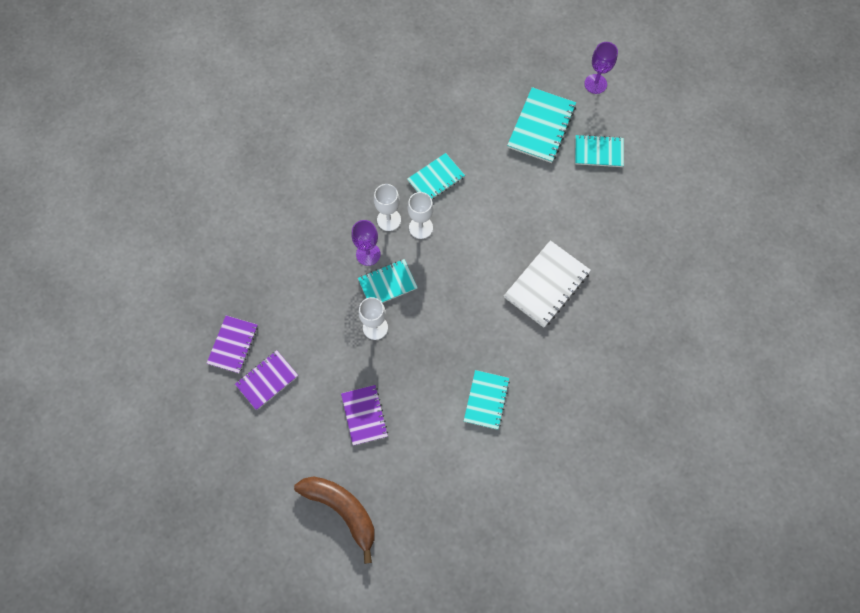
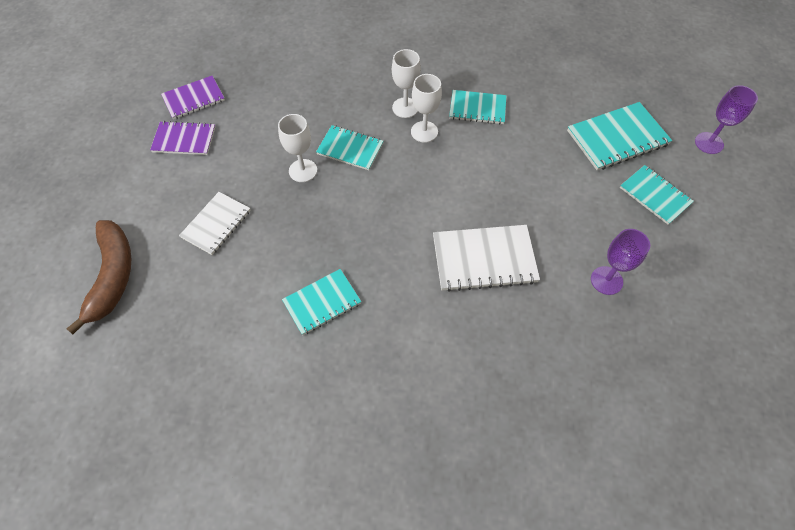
camera: 45 degrees right, 10 degrees down
(364, 415) = (216, 224): purple notebook -> white notebook
(368, 254) = (360, 118): purple goblet -> purple goblet (606, 280)

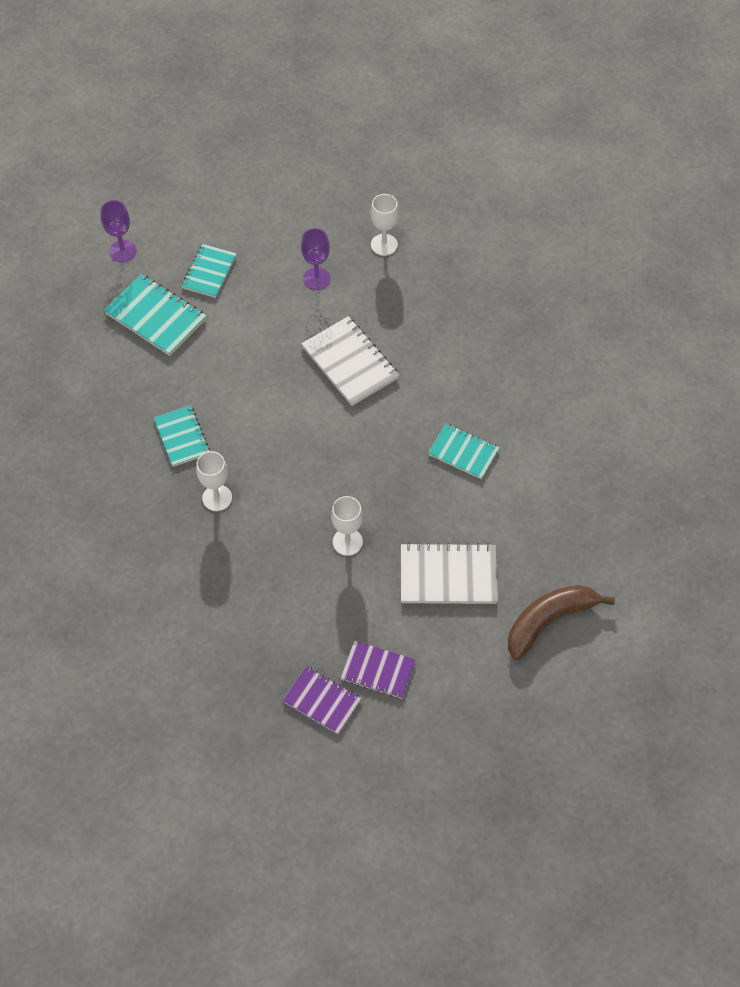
camera: 120 degrees left, 0 degrees up
(184, 139) = (378, 671): purple notebook -> purple notebook turned 45 degrees counterclockwise
(216, 224) = (448, 575): white notebook -> white notebook, size x1.52
(350, 149) = (298, 517): turquoise notebook -> none
(424, 132) = (239, 467): white goblet -> white goblet (384, 245)

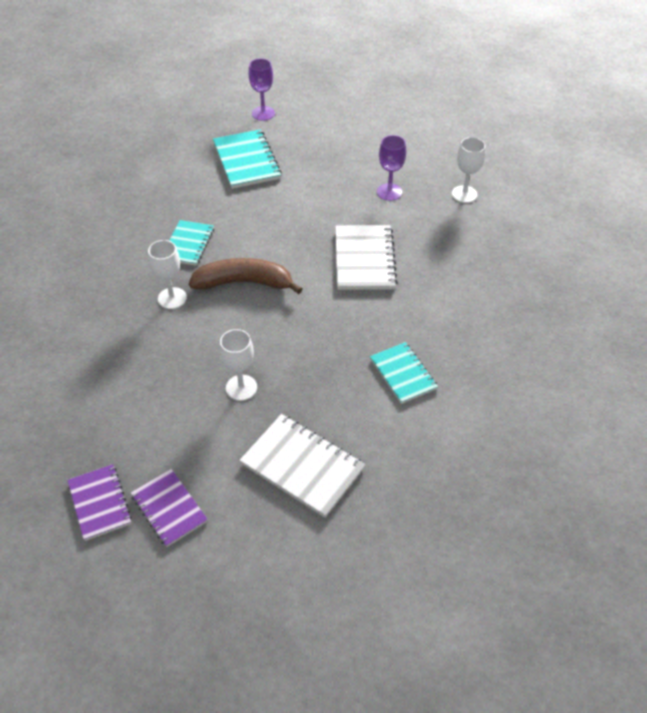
camera: 35 degrees right, 10 degrees down
(209, 272) = (311, 152): turquoise notebook -> none
(549, 620) = (363, 566): brown banana -> brown banana (244, 283)

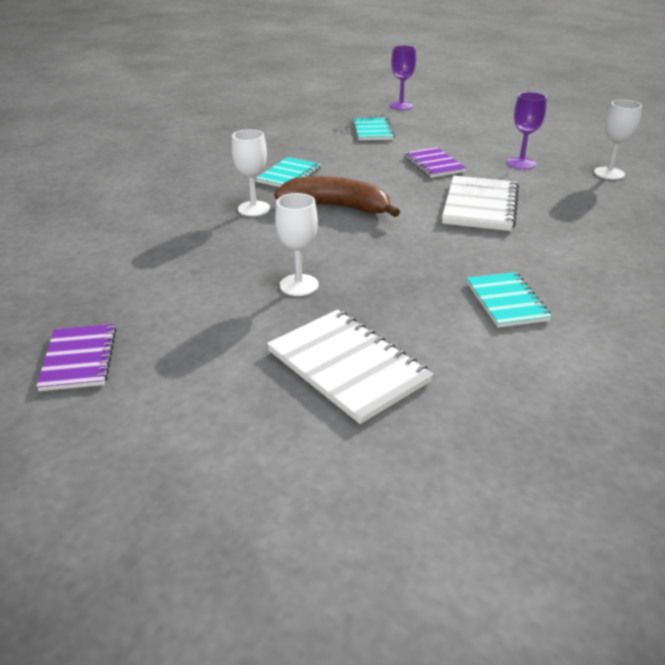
camera: 15 degrees right, 15 degrees down
(169, 508) = (158, 379): purple notebook -> purple notebook (433, 164)
(246, 161) = (373, 131): turquoise notebook -> turquoise notebook, size x0.66

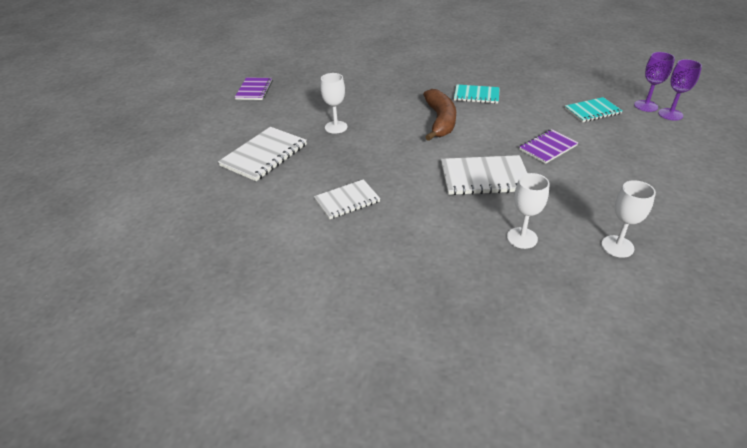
camera: 75 degrees right, 5 degrees up
(79, 359) = (254, 90): purple notebook -> purple notebook turned 60 degrees counterclockwise
(254, 209) = (418, 95): white goblet -> white goblet (522, 238)
(506, 301) = (347, 201): turquoise notebook -> white notebook
(521, 163) = (591, 191): purple goblet -> purple goblet (646, 106)

